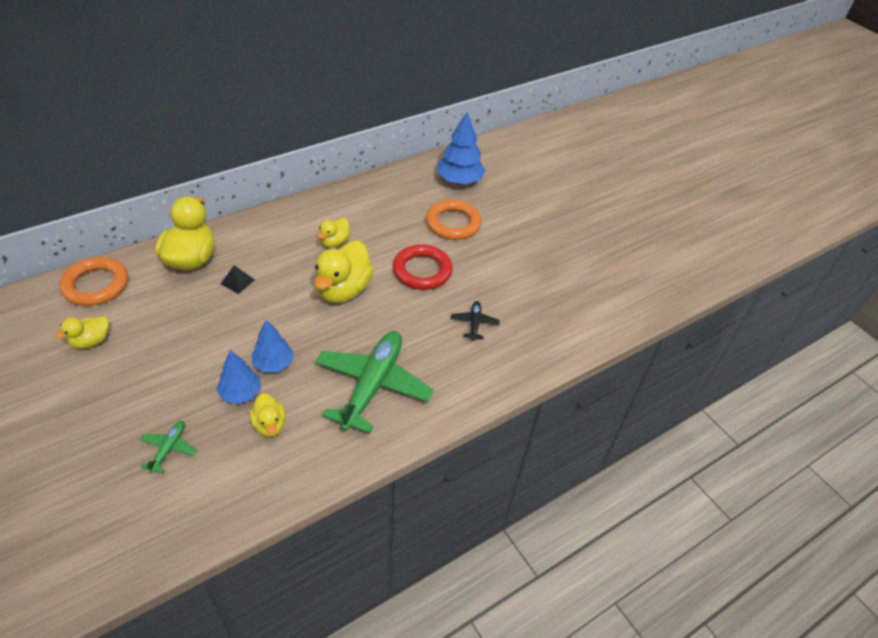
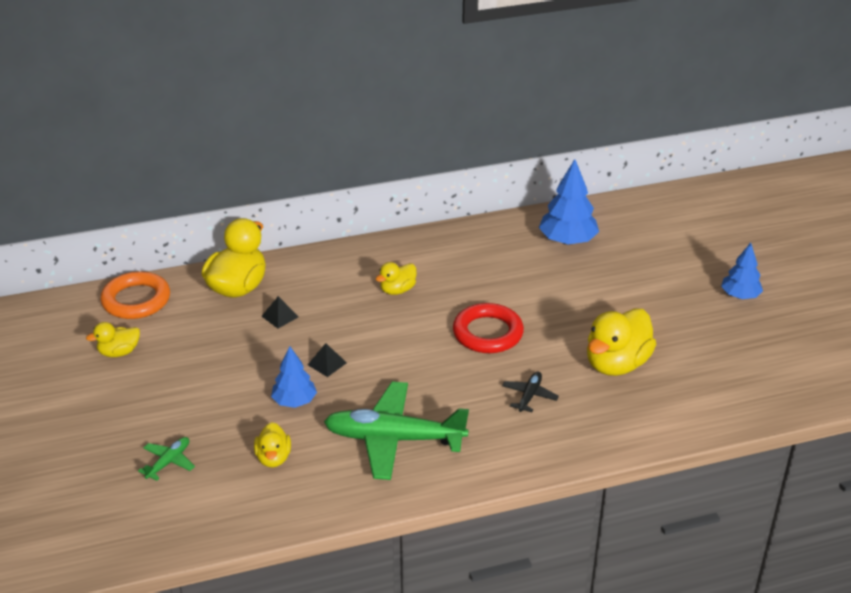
camera: 20 degrees right, 10 degrees down
(241, 393) = (253, 424): blue tree -> blue tree (740, 296)
(293, 321) = (327, 364): none -> black pyramid
(343, 290) = (391, 340): yellow duck -> yellow duck (616, 364)
(373, 385) = (393, 439): green plane -> green plane turned 120 degrees counterclockwise
(453, 223) = (542, 287): orange ring -> none

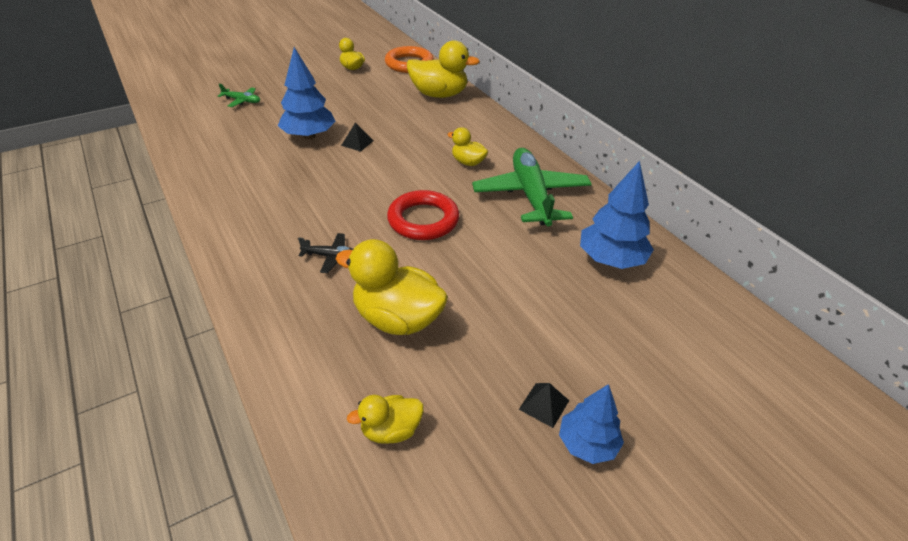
camera: 75 degrees right, 5 degrees up
(273, 458) = (244, 137): yellow duck -> yellow duck (391, 430)
(280, 316) = (410, 115): black pyramid -> black pyramid (544, 404)
(294, 401) = (309, 136): blue tree -> blue tree, size x1.54
(393, 439) = (266, 186): green plane -> green plane (531, 195)

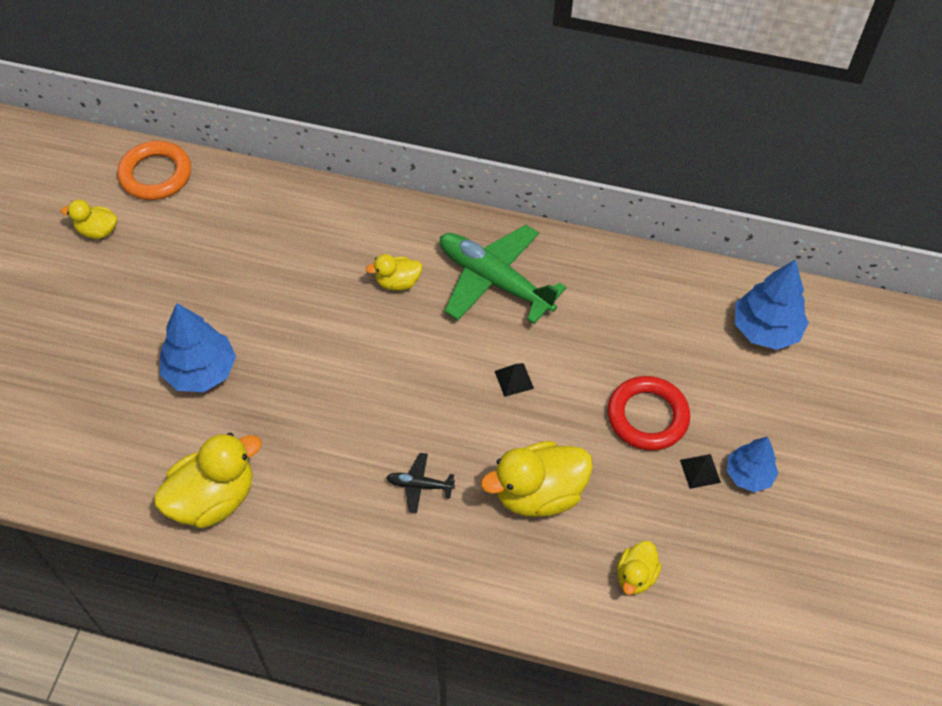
camera: 45 degrees left, 15 degrees up
(242, 101) = (48, 382): green plane -> none
(332, 257) = (419, 485): black plane -> black plane turned 135 degrees counterclockwise
(357, 143) = (263, 341): black pyramid -> black pyramid (514, 379)
(423, 220) = (441, 384): red ring -> red ring (647, 416)
(439, 94) = (254, 204): yellow duck -> yellow duck (213, 498)
(611, 259) = (621, 303): blue tree -> blue tree (765, 329)

